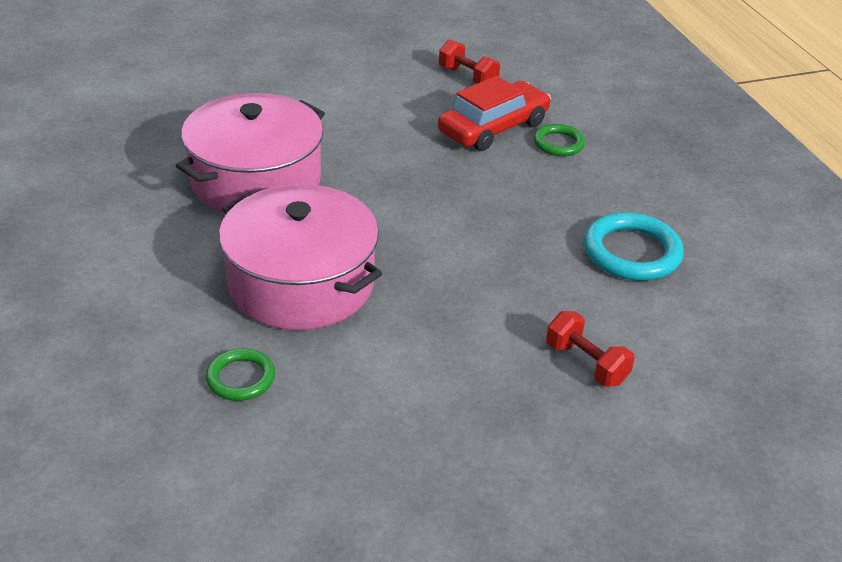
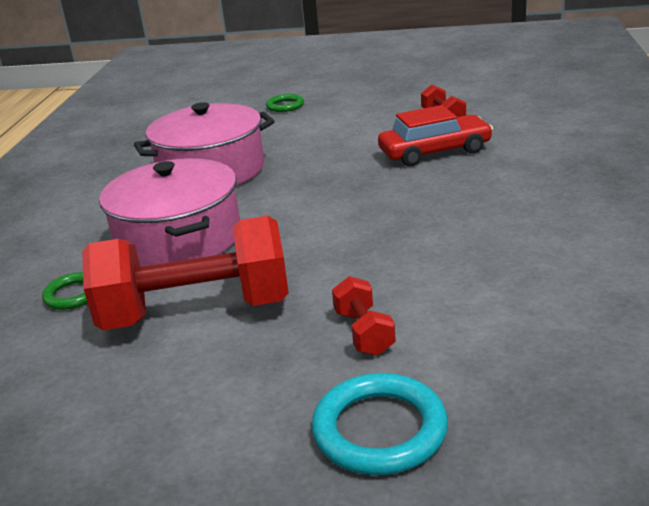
camera: 30 degrees right, 10 degrees down
(402, 373) = (196, 312): none -> red dumbbell
(558, 143) = (485, 166): green ring -> green ring (285, 106)
(631, 252) = (486, 252): turquoise ring -> turquoise ring (379, 430)

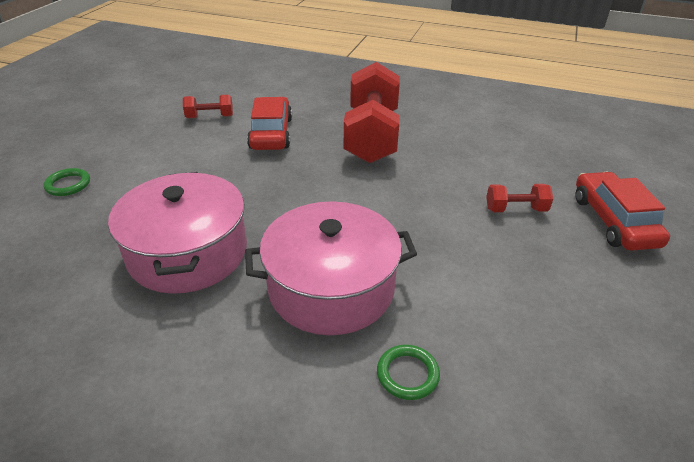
camera: 80 degrees left, 10 degrees up
(196, 312) = (467, 285): red dumbbell -> red dumbbell (371, 136)
(379, 430) = (613, 221): turquoise ring -> red car

